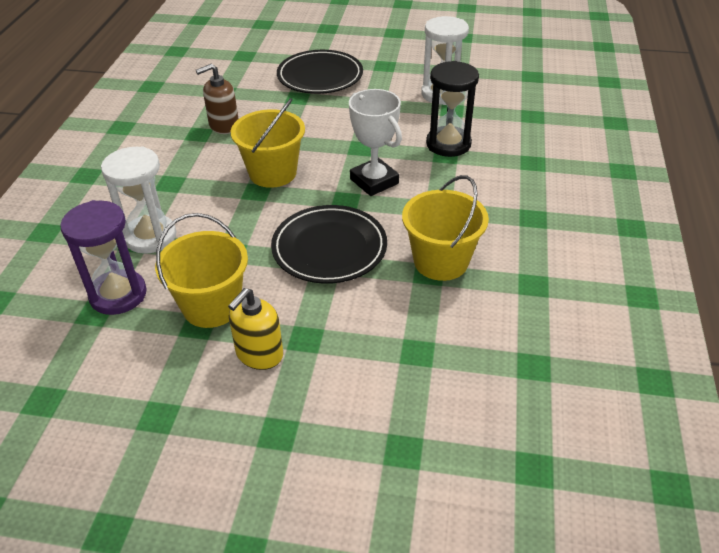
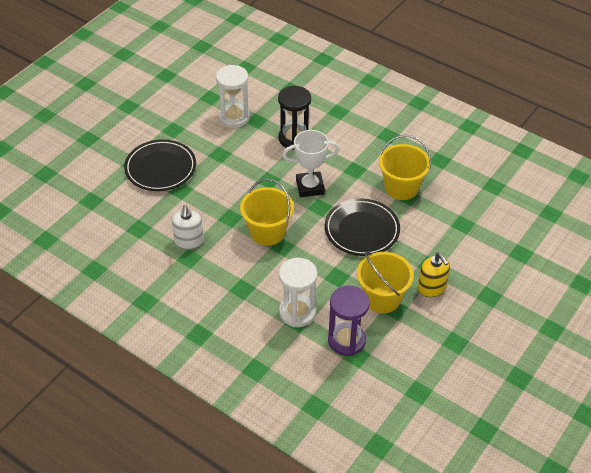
camera: 65 degrees left, 5 degrees up
(224, 125) = (189, 241): brown soap dispenser -> white soap dispenser

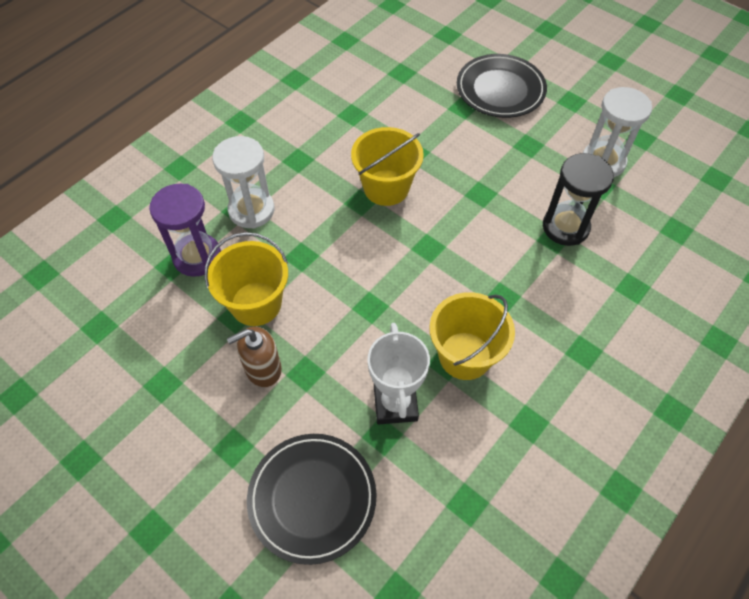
camera: 95 degrees right, 10 degrees up
(189, 241) = (378, 114): white soap dispenser -> none
(310, 187) = (467, 238): white trophy -> white trophy (395, 404)
(362, 230) = (381, 293): black plate -> black plate (312, 498)
(432, 288) = (263, 368): yellow soap dispenser -> brown soap dispenser

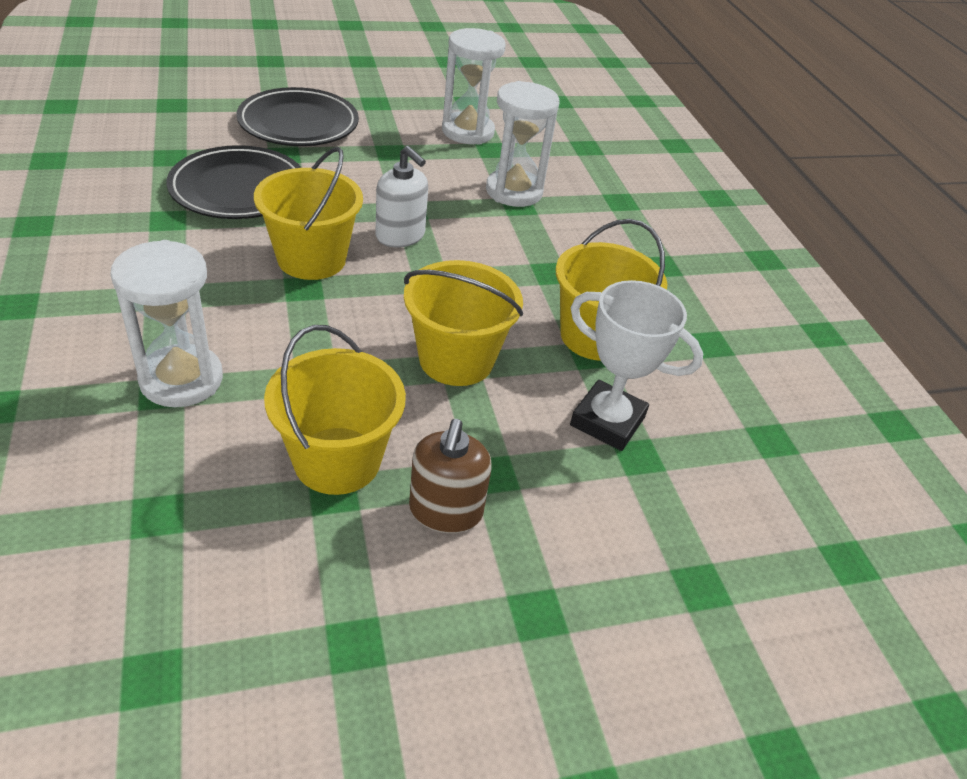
camera: 60 degrees left, 15 degrees down
(197, 257) = (181, 477): purple hourglass -> none
(312, 498) = (676, 569): black plate -> black plate (238, 189)
(373, 302) = (456, 359): none -> yellow bucket
(451, 207) = (400, 235): none -> white soap dispenser
(565, 227) = (514, 191): black hourglass -> white hourglass

